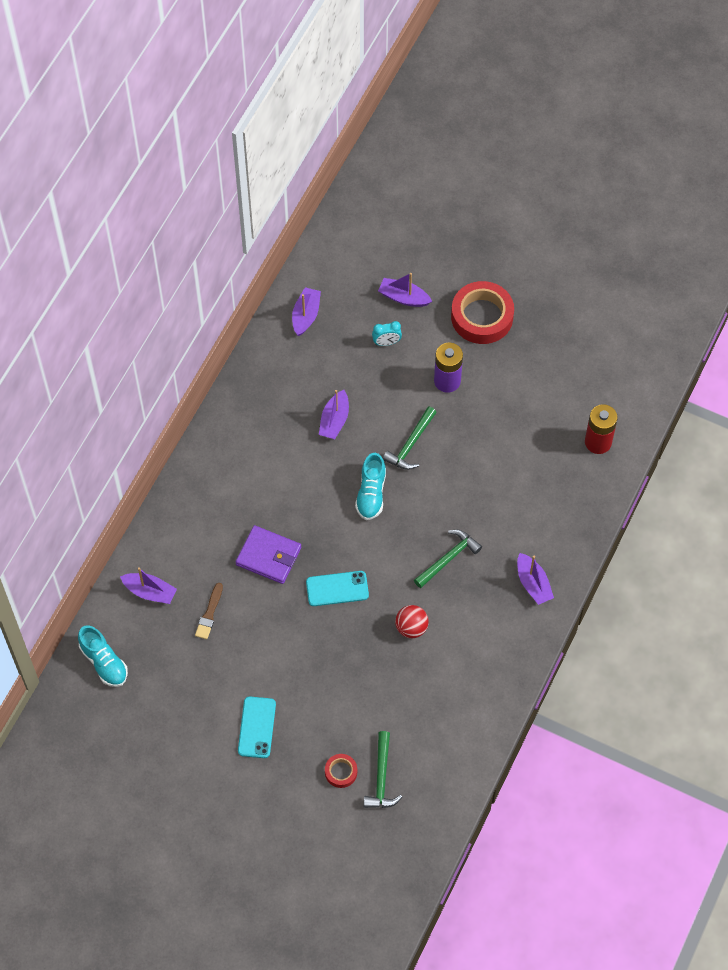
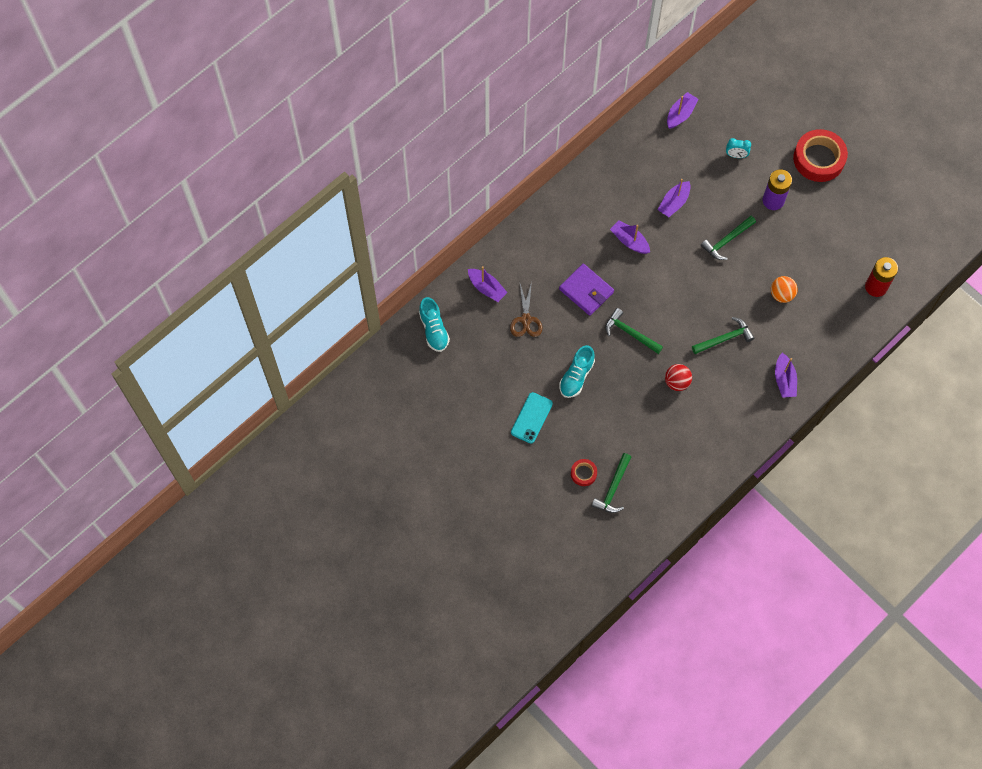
camera: 20 degrees right, 5 degrees up
(209, 614) = (526, 320): brown brush -> brown scissors
(337, 589) = (630, 333): turquoise phone -> green hammer
(371, 494) = (682, 269): turquoise shoe -> turquoise shoe (576, 376)
(403, 297) = (762, 124): purple boat -> purple boat (629, 241)
(495, 486) = (781, 294): none -> orange ball

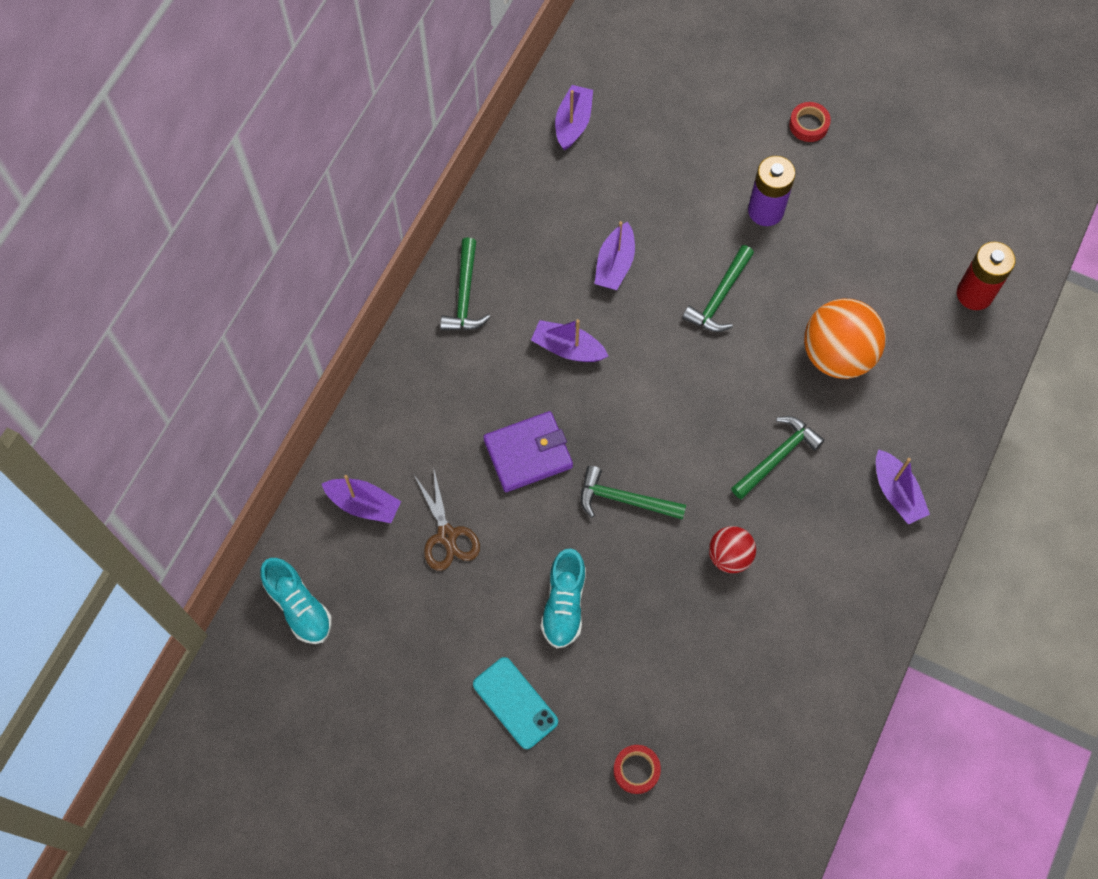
camera: 20 degrees left, 0 degrees up
(531, 418) = (515, 703): turquoise phone -> turquoise phone turned 45 degrees counterclockwise
(586, 291) = (528, 453): purple wallet -> purple wallet turned 45 degrees counterclockwise
(613, 488) = (695, 778): green hammer -> green hammer (465, 295)
(736, 155) = (682, 159): turquoise clock -> none
(781, 294) = (837, 355): orange ball -> orange ball, size x1.77
(819, 159) = (808, 125): red tape -> red tape, size x0.47

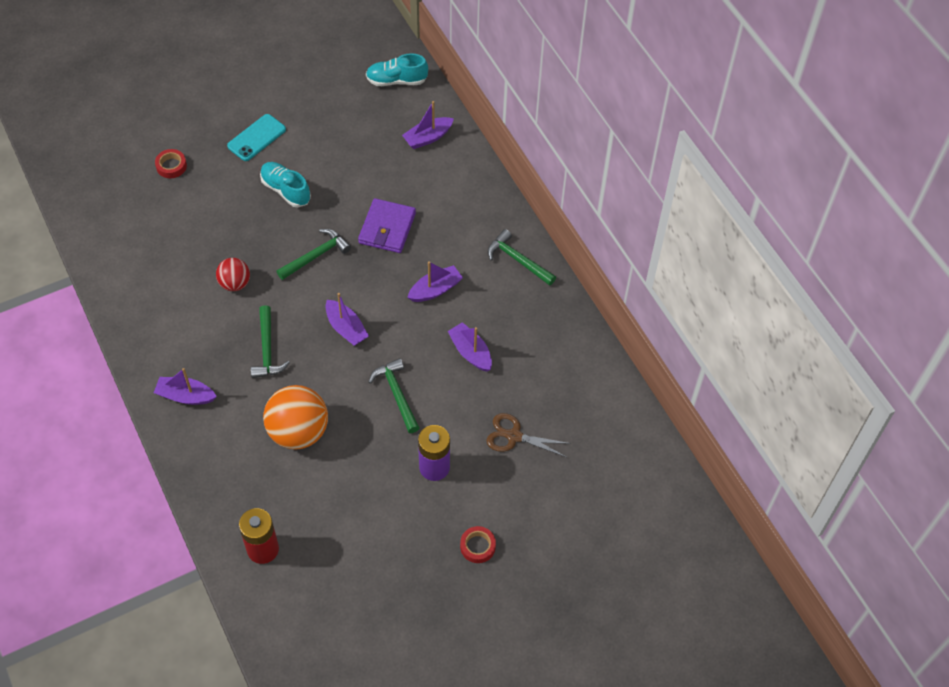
camera: 125 degrees right, 10 degrees down
(447, 536) = (374, 163): brown scissors -> brown scissors (514, 436)
(515, 703) = (256, 138): turquoise phone -> turquoise phone turned 45 degrees counterclockwise
(573, 123) = (597, 399): purple boat -> purple boat (346, 328)

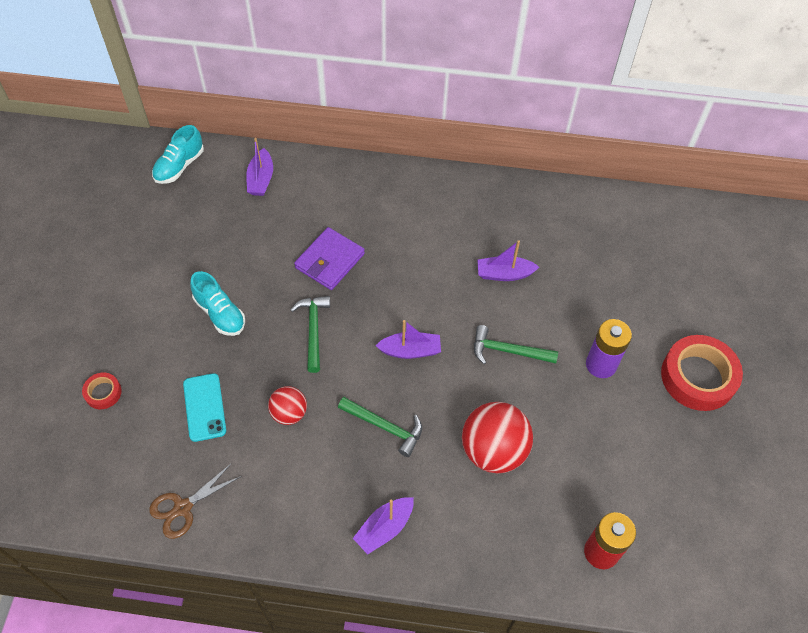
camera: 55 degrees left, 0 degrees up
(256, 138) = (139, 303): turquoise phone -> turquoise phone (204, 407)
(286, 190) = (220, 313): turquoise shoe -> turquoise shoe turned 120 degrees counterclockwise
(298, 431) = (493, 450): orange ball -> red ball
(387, 228) = (329, 261): purple wallet -> purple wallet turned 75 degrees clockwise
(435, 289) = (422, 263): purple boat -> none
(477, 546) = (698, 377): red tape -> red tape, size x2.11
(514, 436) = (607, 291): brown scissors -> brown scissors (182, 508)
(518, 260) = (438, 191): green hammer -> none

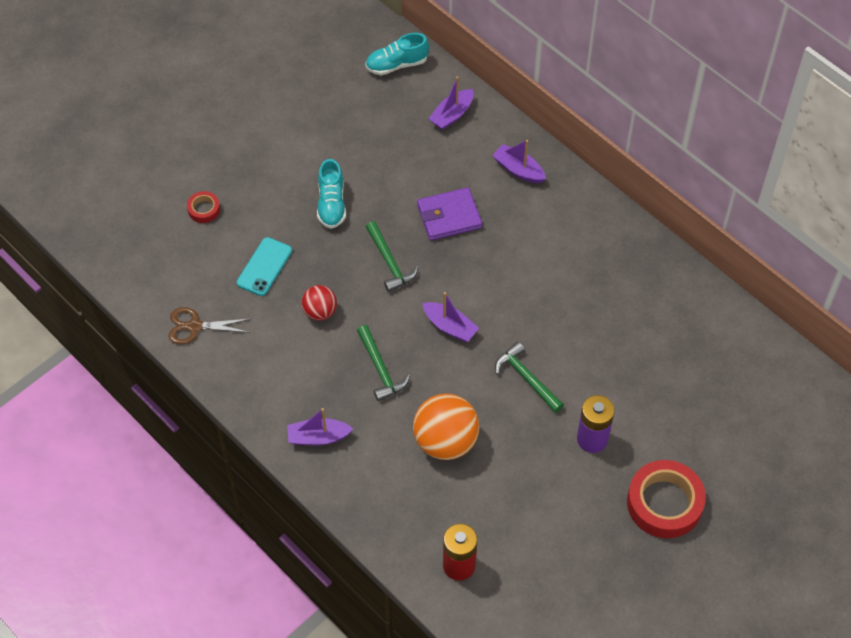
camera: 40 degrees right, 0 degrees up
(313, 330) = (389, 262): green hammer -> green hammer turned 120 degrees clockwise
(493, 450) = (445, 441): red ball -> orange ball
(504, 274) = (581, 317): purple boat -> purple boat (518, 170)

